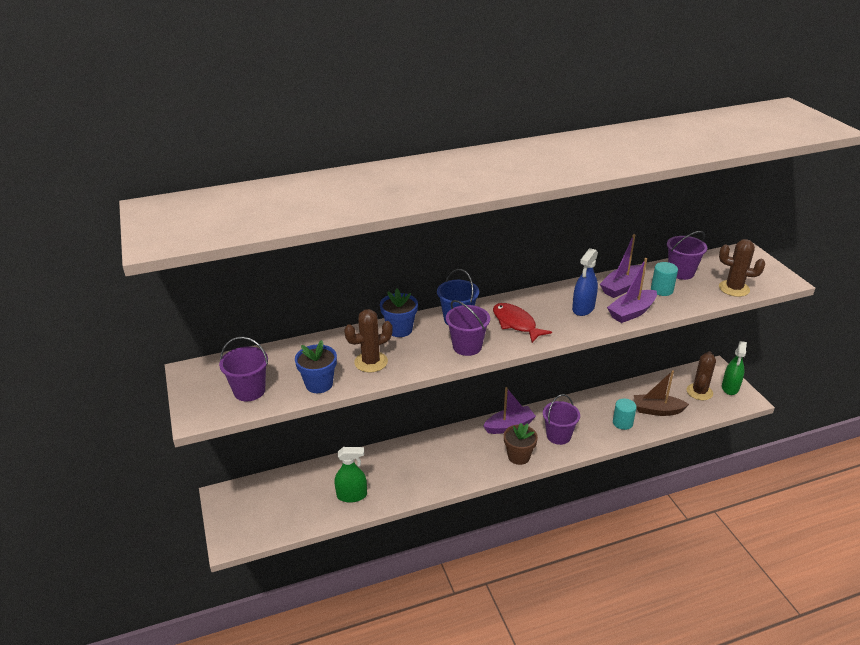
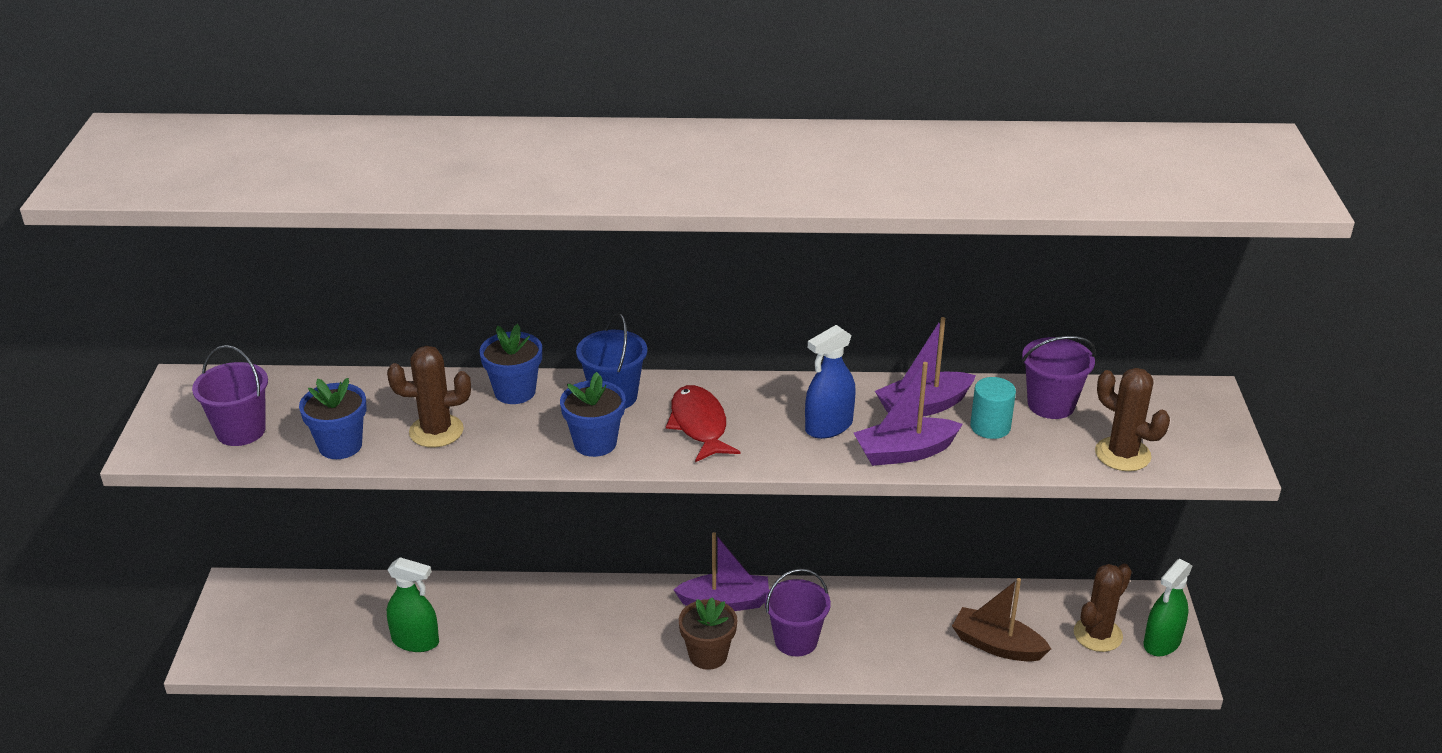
camera: 20 degrees right, 0 degrees up
(467, 346) = (595, 443): purple bucket -> blue flower pot
(622, 423) = (920, 649): turquoise cylinder -> none

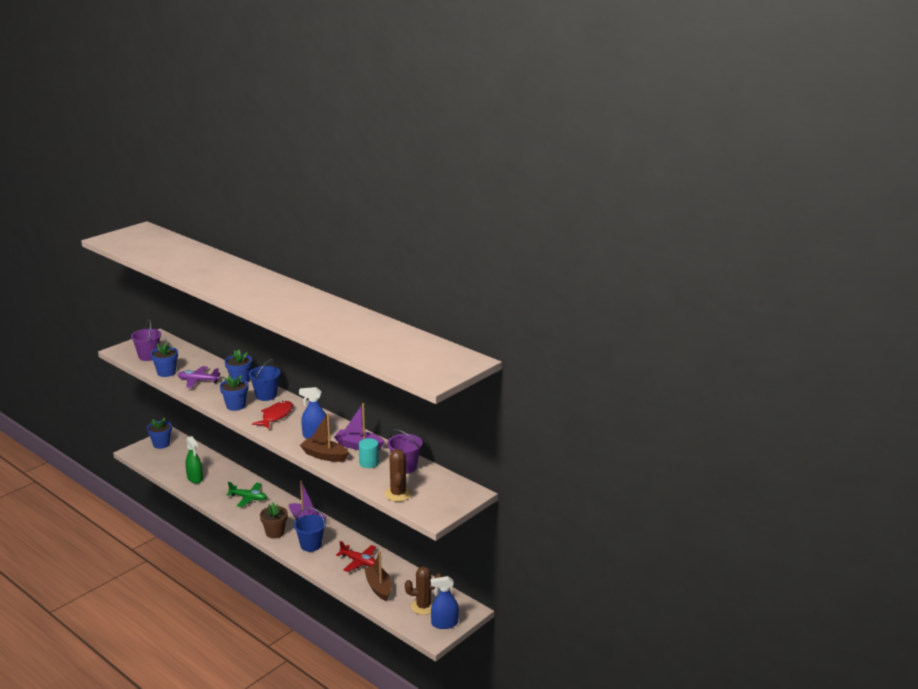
camera: 40 degrees right, 10 degrees down
(246, 613) = (161, 444): none -> blue flower pot
(436, 431) = (198, 381): brown cactus -> purple plane
(569, 621) = (248, 498): none -> green plane
(796, 640) = (311, 545): purple bucket -> blue bucket
(904, 452) = (324, 455): purple boat -> brown boat
(907, 622) = (359, 562): none -> red plane
(1162, 642) = (444, 623): green spray bottle -> blue spray bottle

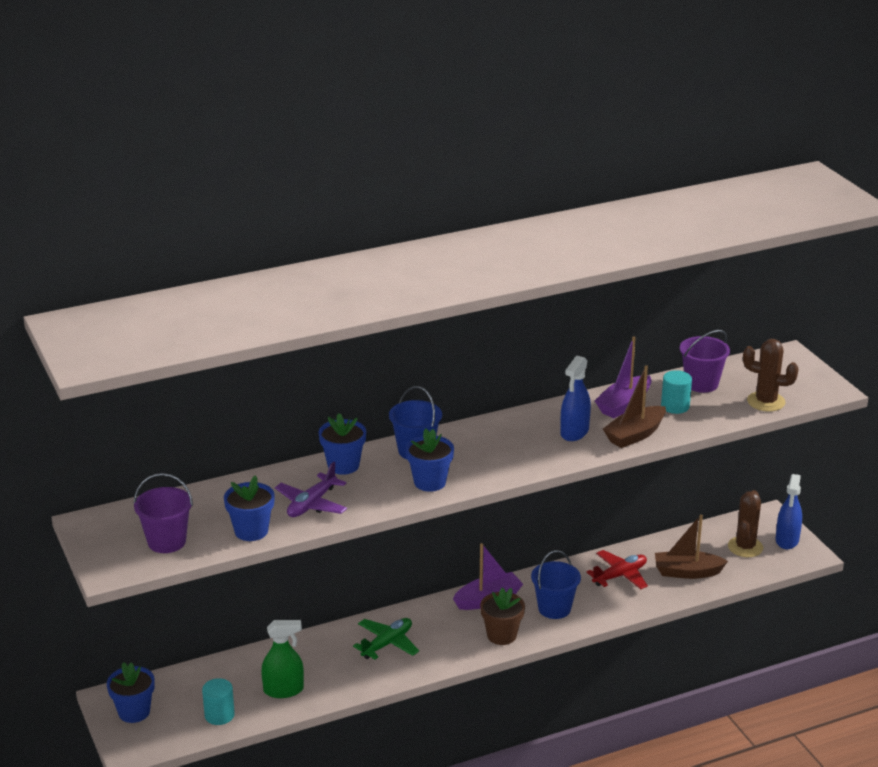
camera: 65 degrees left, 5 degrees up
(168, 466) = (219, 715): none -> turquoise cylinder
(276, 416) = (489, 453): red fish -> none

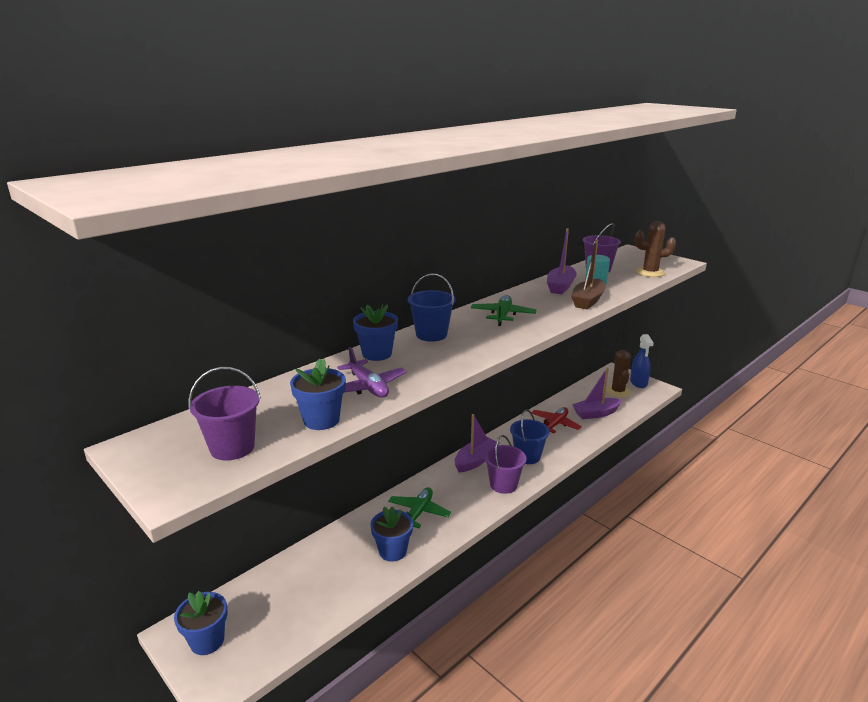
camera: 20 degrees left, 5 degrees down
(219, 715) = (298, 620): turquoise cylinder -> none
(283, 690) = (349, 577): green spray bottle -> none
(312, 504) = (368, 387): purple plane -> purple plane turned 45 degrees counterclockwise
(430, 482) = (462, 353): blue flower pot -> blue flower pot (392, 551)
(501, 635) = (503, 485): brown flower pot -> purple bucket
(514, 438) = (502, 315): none -> green plane
(574, 432) = (543, 305): blue spray bottle -> none
(687, 572) = (596, 413): brown boat -> purple boat

